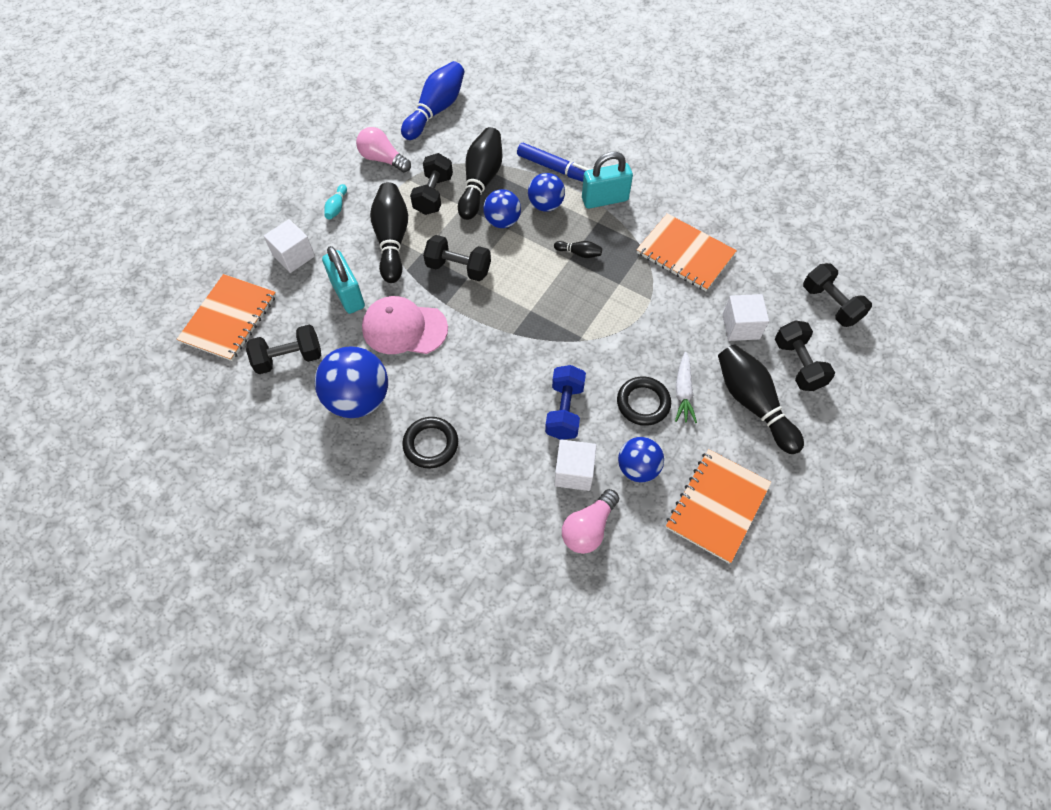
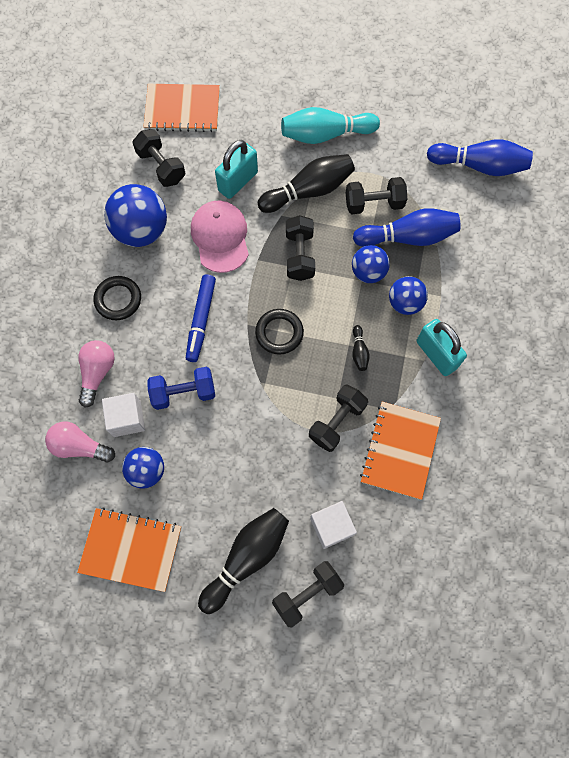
camera: 70 degrees right, 10 degrees up
(294, 256) = (260, 126): white cube -> none
(337, 207) = (325, 135): turquoise bowling pin -> turquoise bowling pin, size x2.24
(383, 159) = (396, 147): pink light bulb -> pink light bulb (97, 373)
(481, 182) = (408, 237): black bowling pin -> blue bowling pin
(556, 169) = (455, 297): blue marker -> blue marker (201, 320)
(643, 403) = (213, 457): black ring -> black ring (279, 333)
(683, 392) = (237, 490): white carrot -> none
(830, 304) = (395, 613): black dumbbell -> black dumbbell (337, 422)

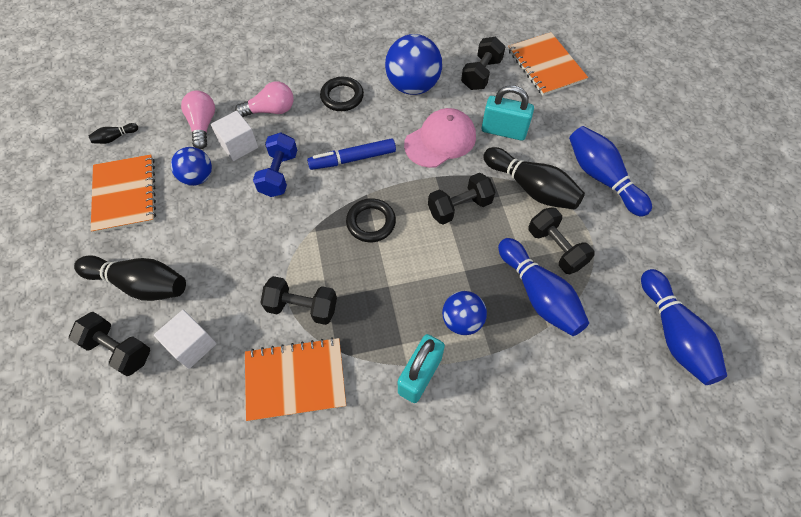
camera: 65 degrees right, 10 degrees down
(184, 393) = (279, 174): blue dumbbell -> blue dumbbell turned 45 degrees clockwise
(325, 135) = (602, 178): turquoise bowling pin -> blue bowling pin
(359, 351) = (386, 298): black bowling pin -> black bowling pin (115, 138)
(368, 272) = (476, 273): blue ball -> none

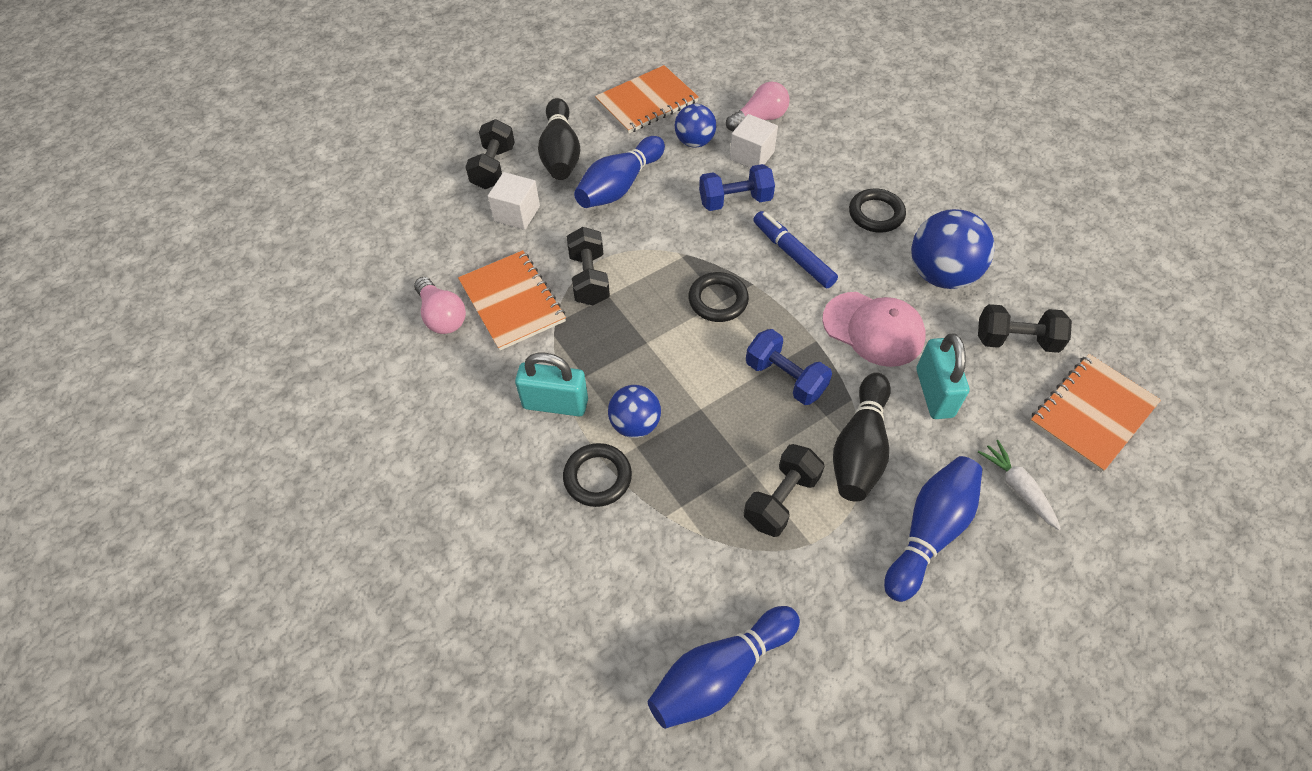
camera: 70 degrees right, 5 degrees down
(115, 138) = (705, 66): black bowling pin -> none
(270, 110) = (814, 162): pink light bulb -> pink light bulb (442, 316)
(459, 207) = (785, 378): black dumbbell -> blue dumbbell
(500, 364) = (597, 477): none -> black ring
(539, 294) = (705, 495): blue bowling pin -> blue bowling pin (619, 186)
(584, 122) = (1017, 487): none -> white carrot

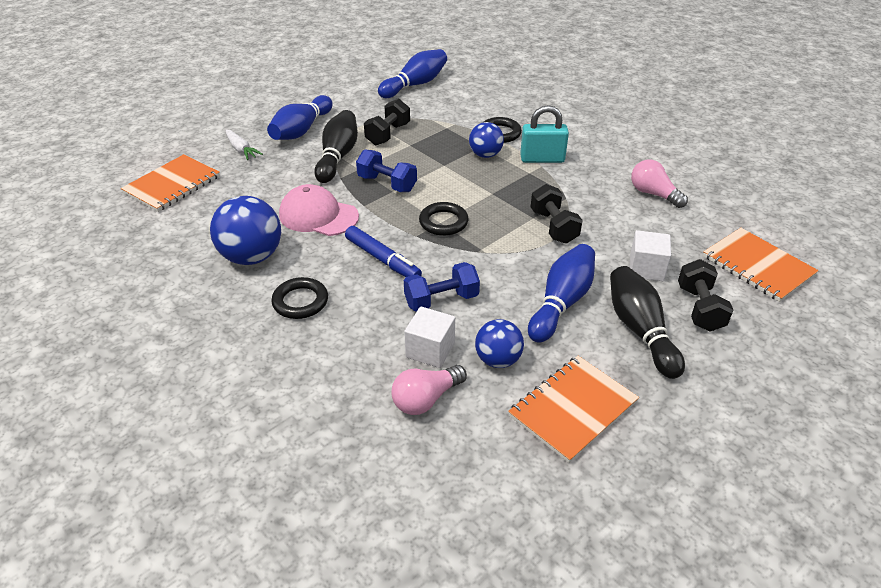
camera: 170 degrees right, 15 degrees down
(512, 301) = (606, 207): orange notebook -> orange notebook (758, 266)
(934, 393) = (281, 185): turquoise padlock -> none
(1016, 340) = (207, 219): black dumbbell -> none

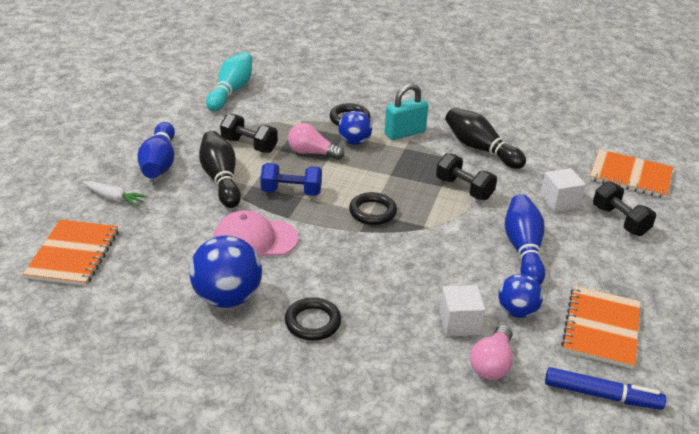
camera: 30 degrees left, 5 degrees down
(382, 259) = (350, 261): blue marker -> blue marker (601, 395)
(388, 134) = (249, 145): black dumbbell -> black dumbbell turned 60 degrees counterclockwise
(415, 85) = (231, 91): blue bowling pin -> turquoise bowling pin
(441, 300) = (431, 279): blue dumbbell -> none
(640, 331) = (595, 252): black bowling pin -> black bowling pin (480, 149)
(653, 194) = (514, 140): pink light bulb -> pink light bulb (312, 153)

